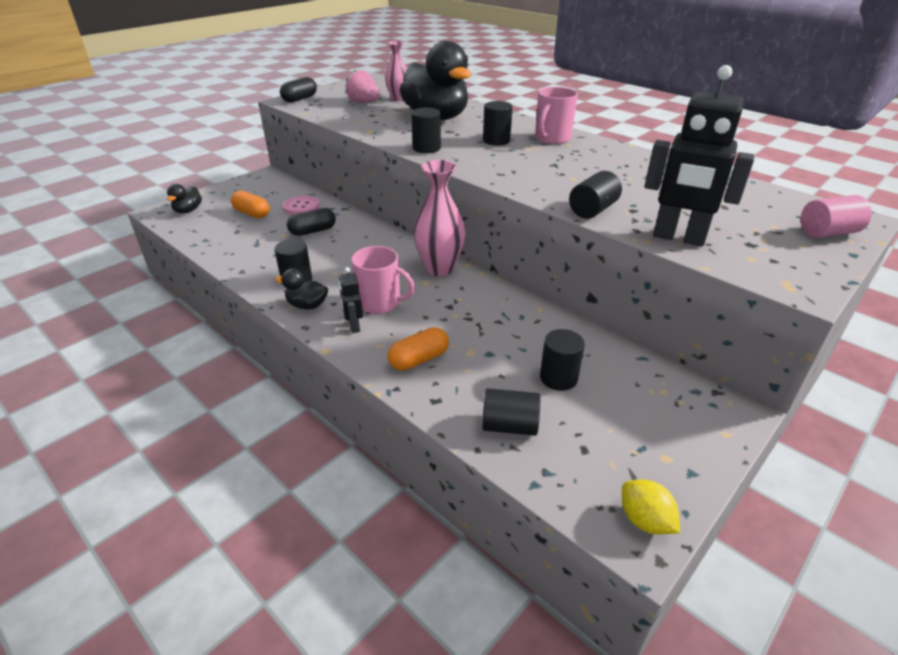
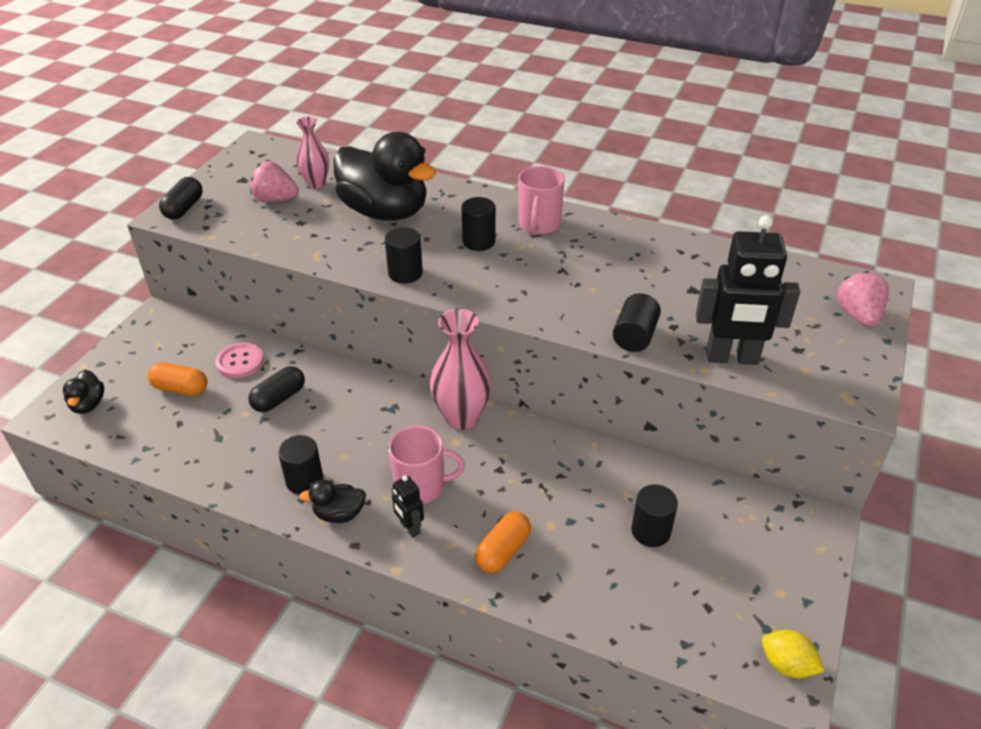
camera: 20 degrees left, 5 degrees up
(509, 426) = (630, 603): black cylinder -> none
(827, 232) = (857, 315): pink cylinder -> pink strawberry

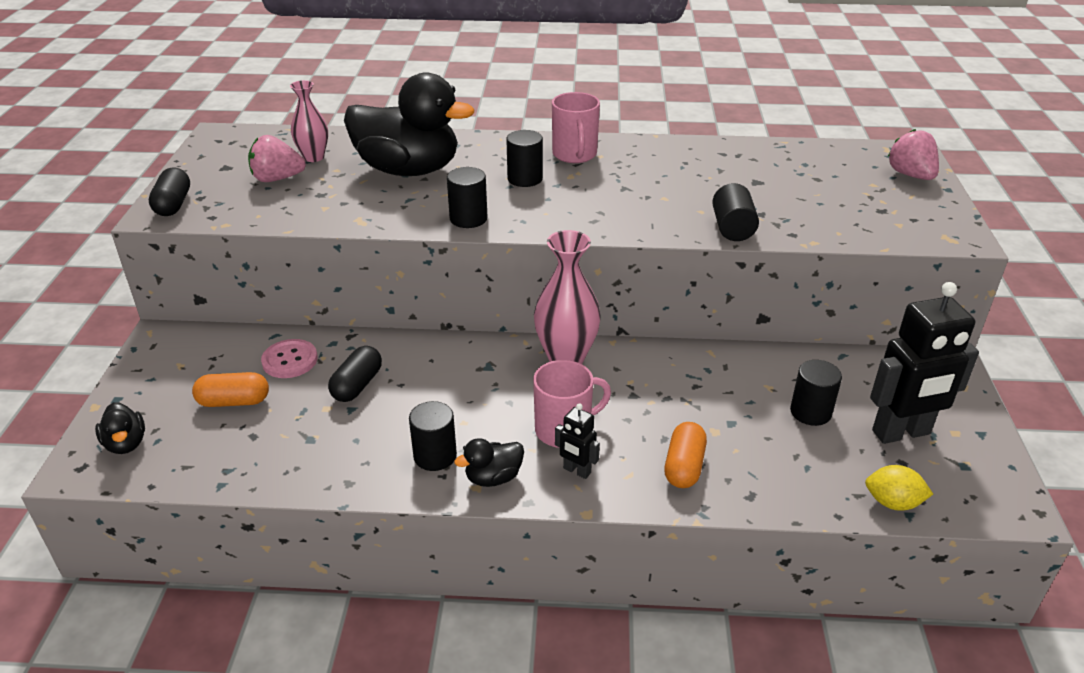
camera: 20 degrees left, 5 degrees down
(732, 358) = (831, 228): black robot -> black robot (901, 433)
(786, 665) = (1000, 490): yellow lemon -> yellow lemon (892, 502)

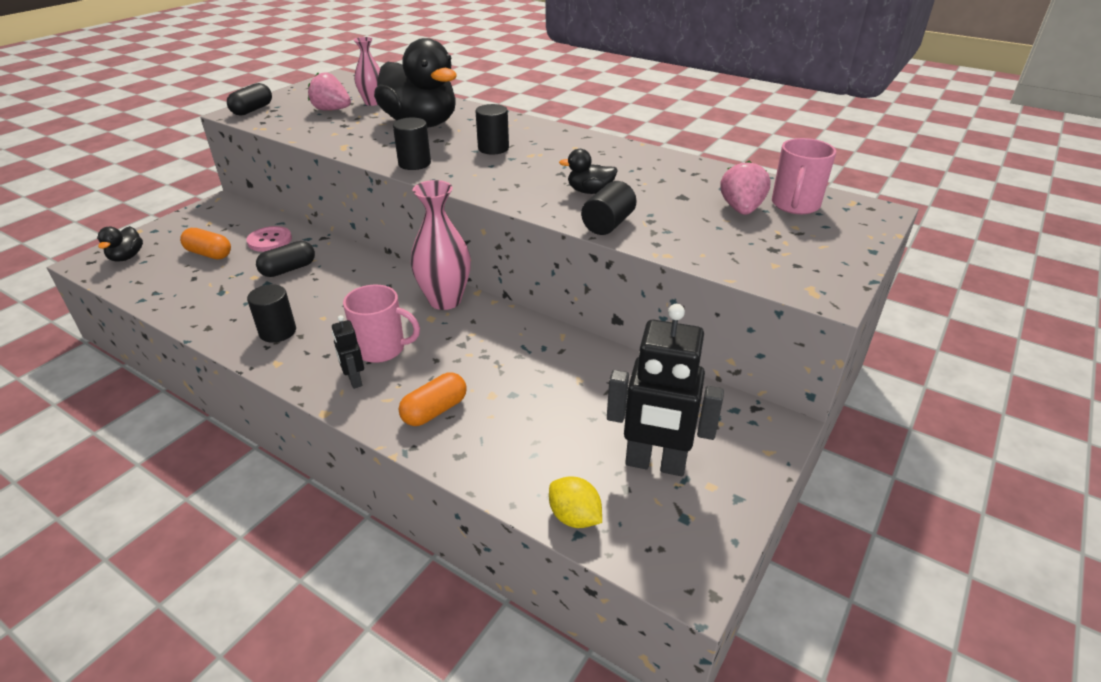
camera: 30 degrees right, 0 degrees up
(493, 477) = (295, 361): black duck -> black duck (590, 191)
(574, 155) = (555, 142): pink mug -> pink mug (795, 205)
(810, 412) = (591, 413): black cylinder -> none
(910, 175) = (847, 229): pink strawberry -> pink strawberry (741, 209)

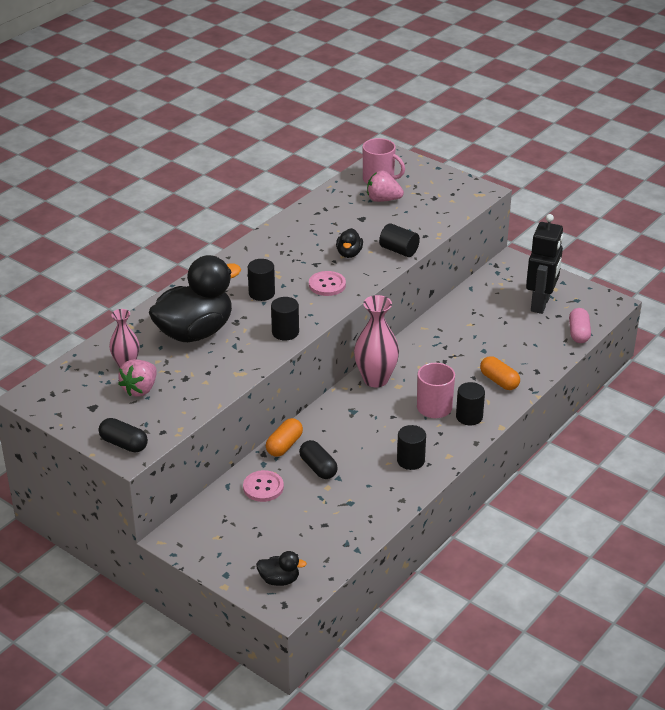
camera: 85 degrees left, 0 degrees up
(209, 254) = (282, 523): orange capsule -> orange capsule (284, 445)
(354, 380) = (469, 417): black robot -> black cylinder
(514, 181) = (327, 285): none -> pink button
(574, 517) = (578, 333): yellow lemon -> pink capsule

